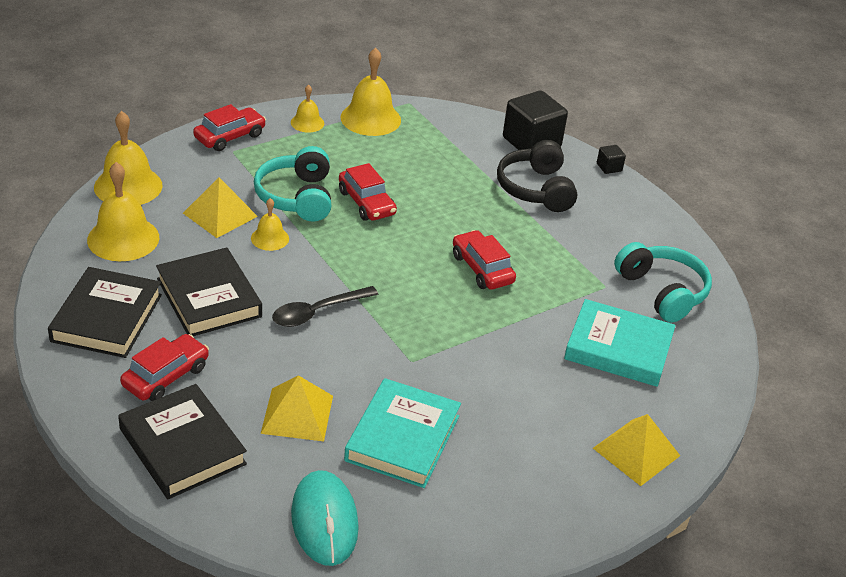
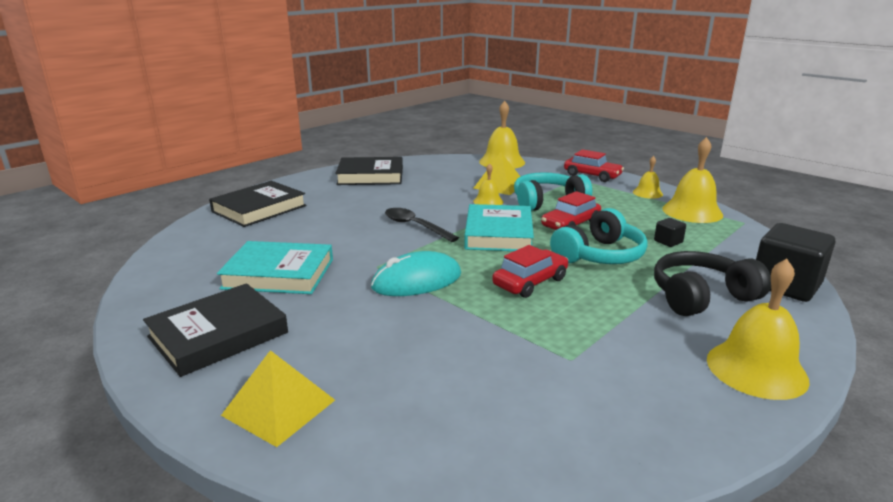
camera: 80 degrees right, 15 degrees down
(123, 238) = (448, 168): yellow bell -> yellow bell (756, 369)
(166, 376) = (323, 196): red car -> none
(209, 297) = (407, 195): black book -> black book (218, 335)
(297, 414) = (298, 234): yellow pyramid -> none
(324, 520) = (186, 257): turquoise mouse -> turquoise mouse (417, 281)
(609, 167) = (822, 341): black cube -> black cube (668, 242)
(618, 348) = (459, 378): turquoise book -> turquoise book (498, 233)
(662, 292) = (602, 407): turquoise headphones -> turquoise headphones (599, 255)

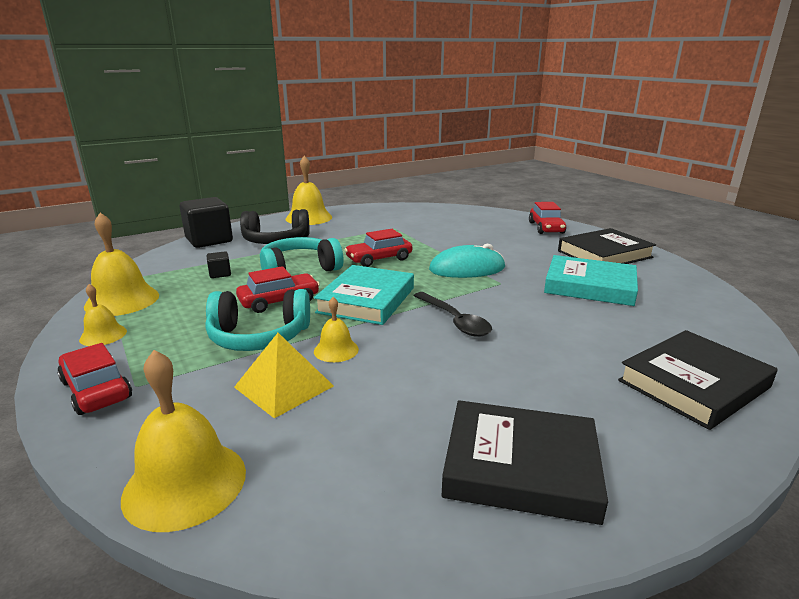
camera: 165 degrees left, 0 degrees up
(279, 407) = (546, 228): yellow pyramid -> red car

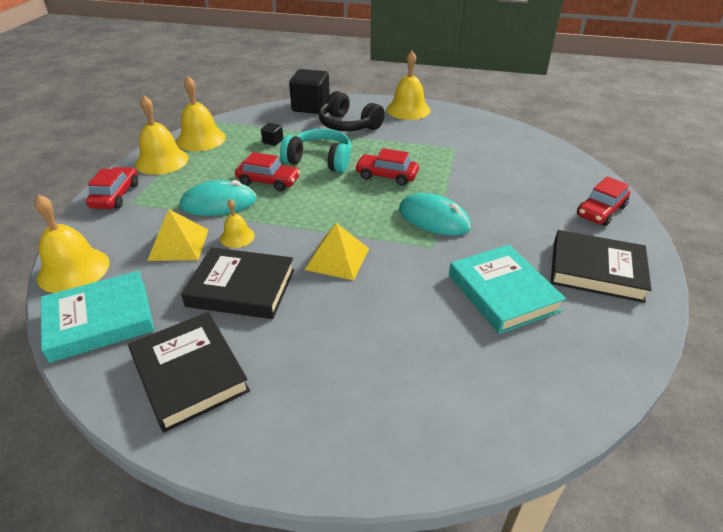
camera: 45 degrees right, 15 degrees up
(103, 335) = (162, 161): yellow bell -> yellow bell, size x1.82
(259, 336) = (218, 203): turquoise headphones -> turquoise mouse
(366, 300) = (316, 209): turquoise book -> turquoise book (100, 320)
(454, 321) = (337, 258): black spoon -> yellow pyramid
(693, 384) = (392, 420): black book -> black book (241, 288)

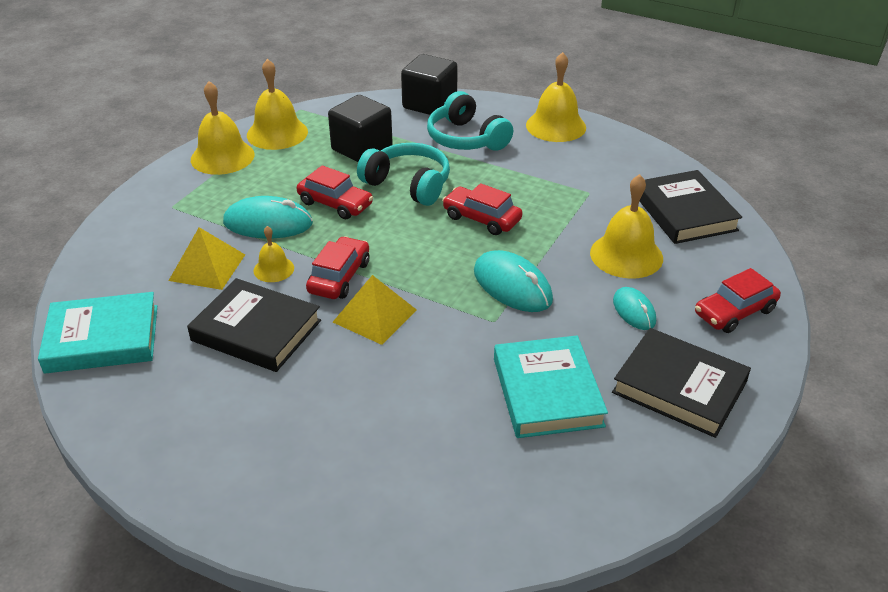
camera: 15 degrees right, 0 degrees up
(73, 270) = (91, 277): yellow bell -> yellow bell (626, 255)
(115, 196) = (158, 195): red car -> red car (339, 277)
(189, 374) = (172, 412): black book -> black book (684, 212)
(273, 141) = (362, 149): black cube -> black cube, size x2.24
(348, 125) = (466, 138): black headphones -> turquoise headphones
(531, 222) = (634, 311): none -> turquoise mouse

